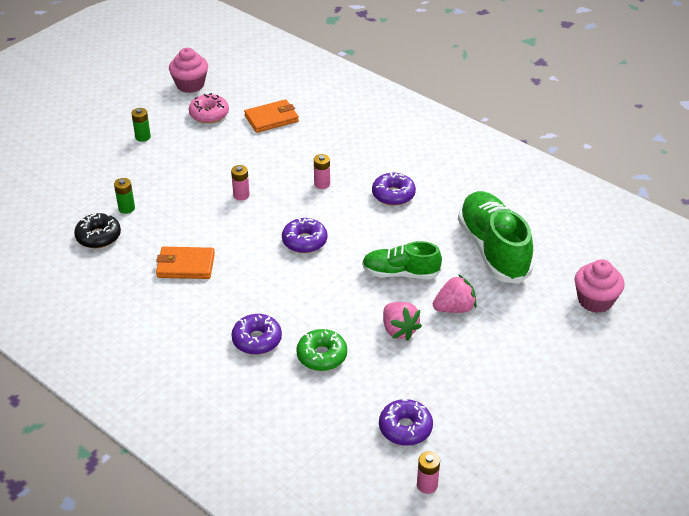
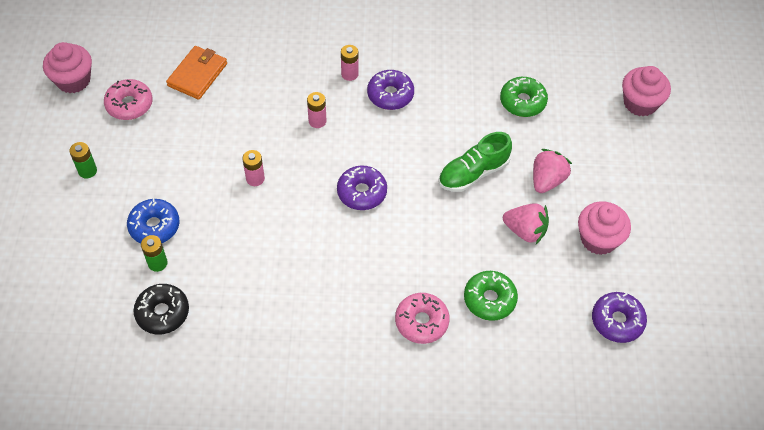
camera: 40 degrees left, 15 degrees up
(148, 187) = (154, 226): none -> blue donut
(185, 265) = (281, 288): orange wallet -> none
(257, 340) = (421, 322): purple donut -> pink donut
(427, 485) = (680, 361): pink battery -> pink battery (349, 74)
(452, 368) = (598, 239): none -> pink cupcake
(493, 249) = (522, 102): green shoe -> green donut

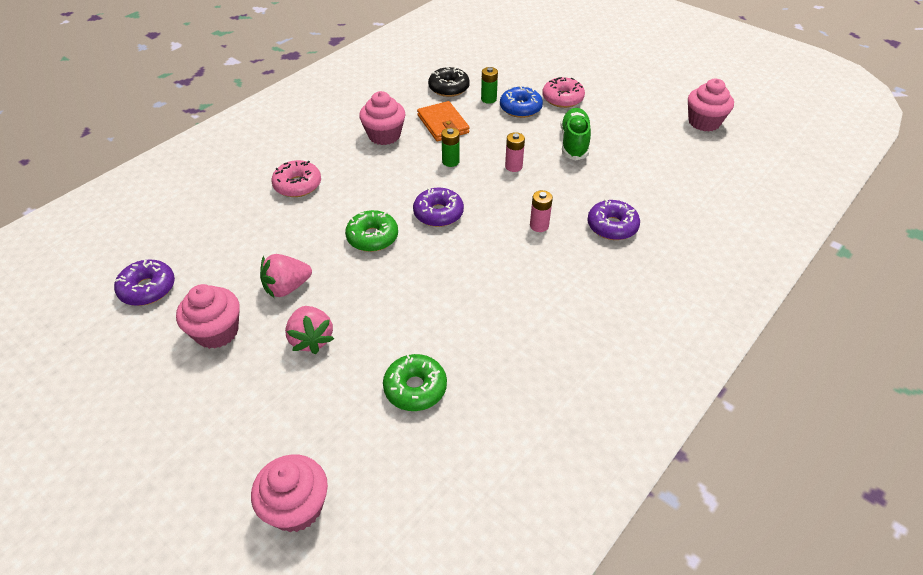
camera: 130 degrees right, 10 degrees down
(87, 171) = (601, 99): green battery -> green battery (450, 161)
(129, 104) = (652, 138): pink donut -> pink donut (562, 98)
(197, 74) = (658, 183): orange wallet -> orange wallet (443, 124)
(293, 309) = (384, 135): none -> pink cupcake
(349, 74) = (577, 274): pink battery -> none
(390, 95) = (524, 288): purple donut -> purple donut (612, 226)
(473, 173) = (379, 291): green shoe -> green shoe (574, 143)
(489, 299) = (265, 228): green donut -> green donut (372, 237)

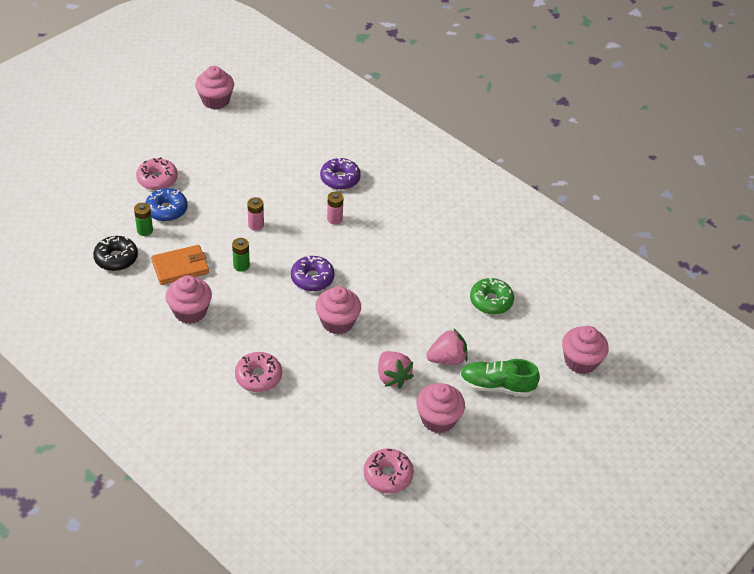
camera: 90 degrees left, 0 degrees up
(148, 289) = (388, 475): purple donut -> pink donut
(372, 237) = (337, 322): green donut -> pink cupcake
(574, 143) = (229, 182): green shoe -> green shoe (496, 386)

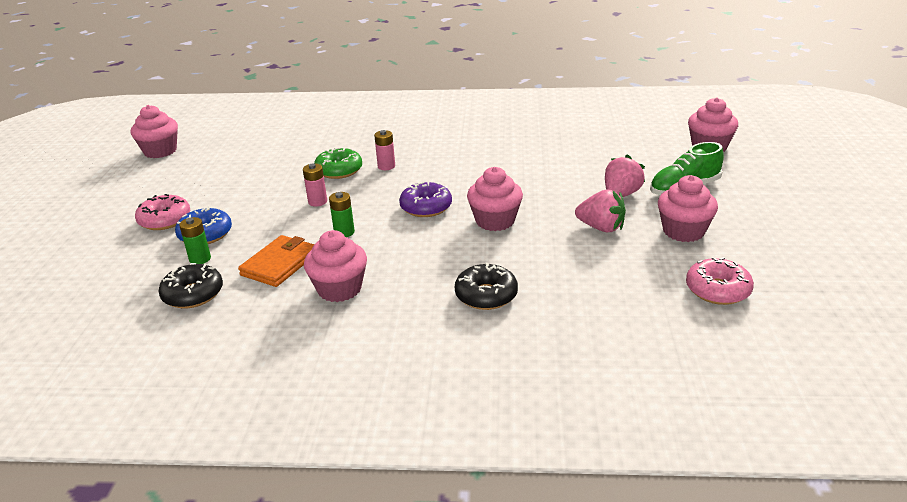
camera: 35 degrees left, 15 degrees down
(258, 377) = (486, 295): pink donut -> black donut
(340, 179) = (353, 144): purple donut -> none
(491, 301) = (590, 149): green donut -> green donut (339, 170)

